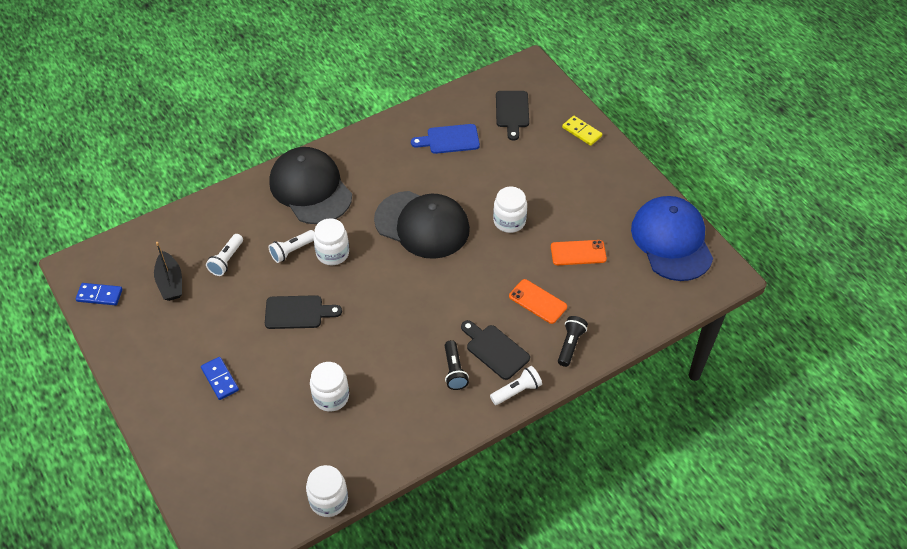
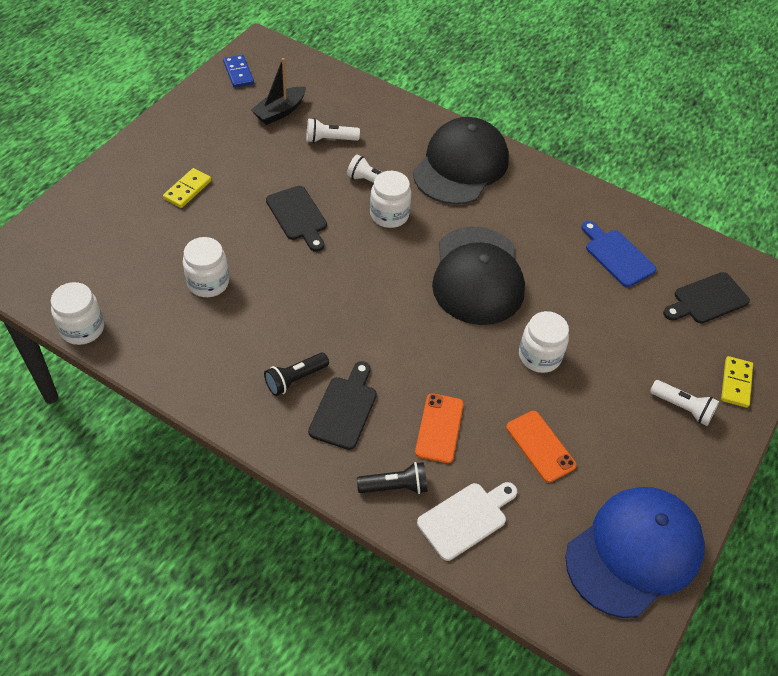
camera: 60 degrees right, 0 degrees up
(220, 379) = (187, 190): blue domino -> yellow domino
(517, 391) = (298, 452): white flashlight -> white flashlight (682, 408)
(611, 316) = (466, 519): none -> white cutting board

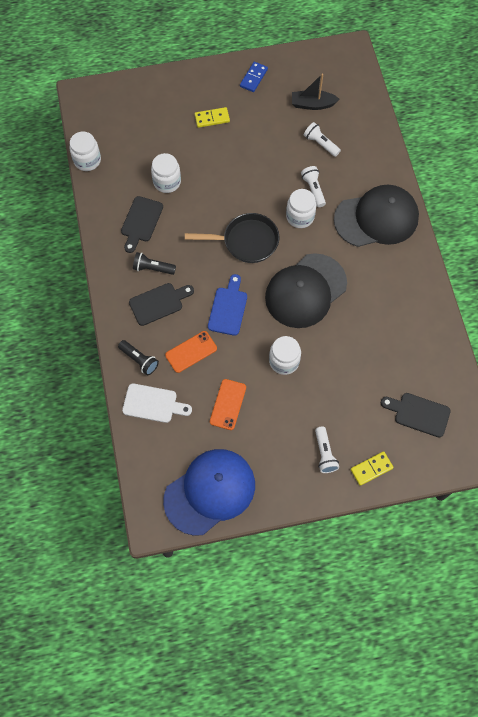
camera: 50 degrees right, 15 degrees up
(238, 73) = (317, 60): blue domino -> blue domino (253, 78)
(298, 216) = (251, 179): black cutting board -> black cutting board (141, 222)
(364, 276) = (246, 241): none -> black pan
(617, 255) = (399, 345): blue cutting board -> blue cutting board (228, 308)
(634, 552) = (210, 492): blue cap -> blue cap turned 45 degrees counterclockwise

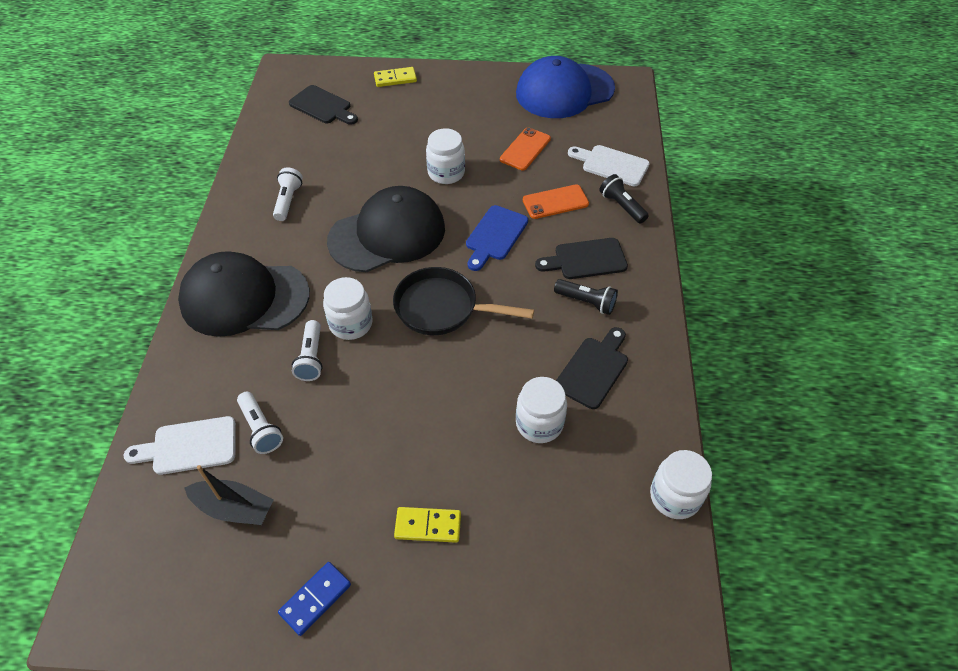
camera: 165 degrees left, 15 degrees down
(324, 453) = (436, 96): white flashlight -> white flashlight (288, 201)
(353, 126) = (189, 446): none -> white cutting board

